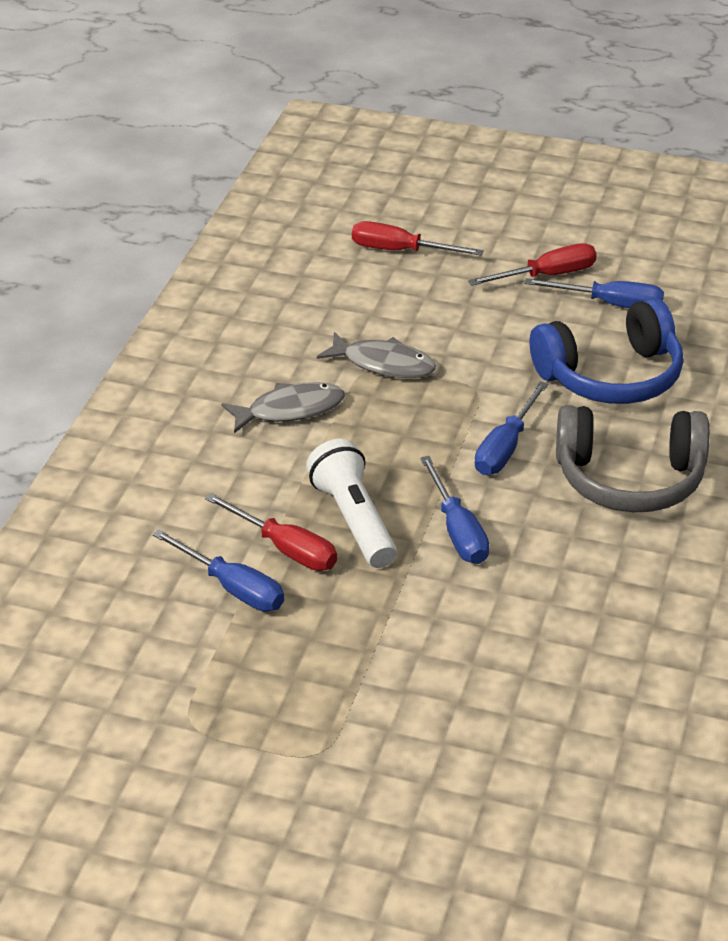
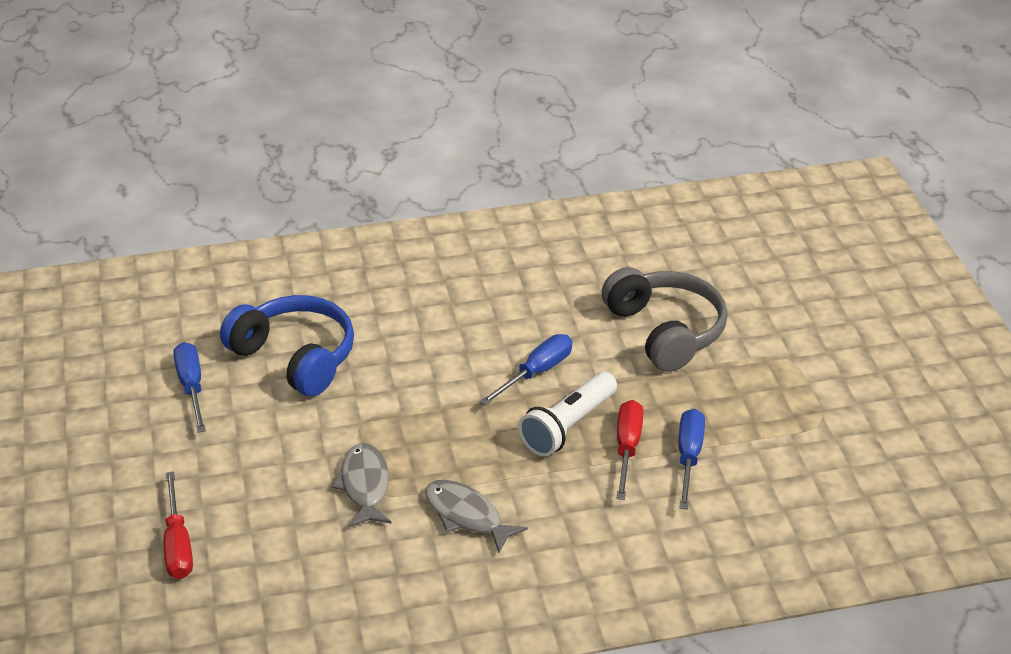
camera: 120 degrees left, 0 degrees up
(505, 447) = (425, 381): blue screwdriver -> none
(547, 275) = (167, 436): red screwdriver -> none
(629, 479) = (415, 313): grey headphones -> grey headphones (665, 331)

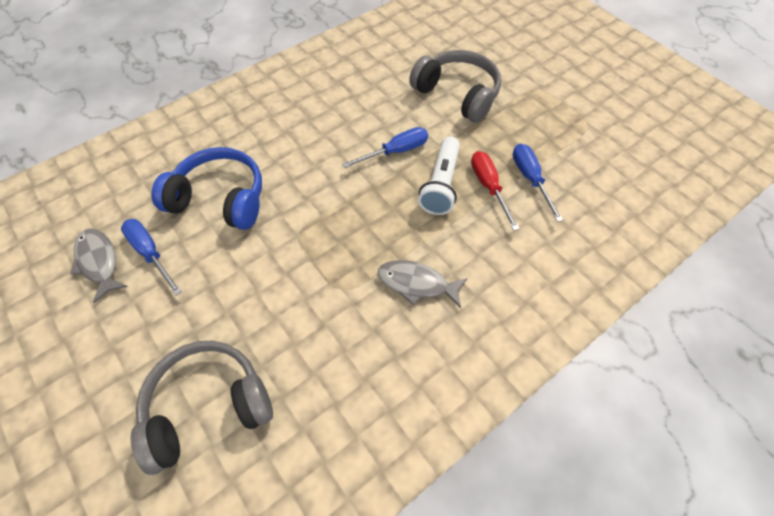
camera: 25 degrees left, 20 degrees up
(178, 544) = (208, 406): red screwdriver -> grey headphones
(364, 486) = (329, 288): grey fish -> grey fish (99, 262)
(536, 372) = (396, 151): blue screwdriver -> blue screwdriver turned 45 degrees clockwise

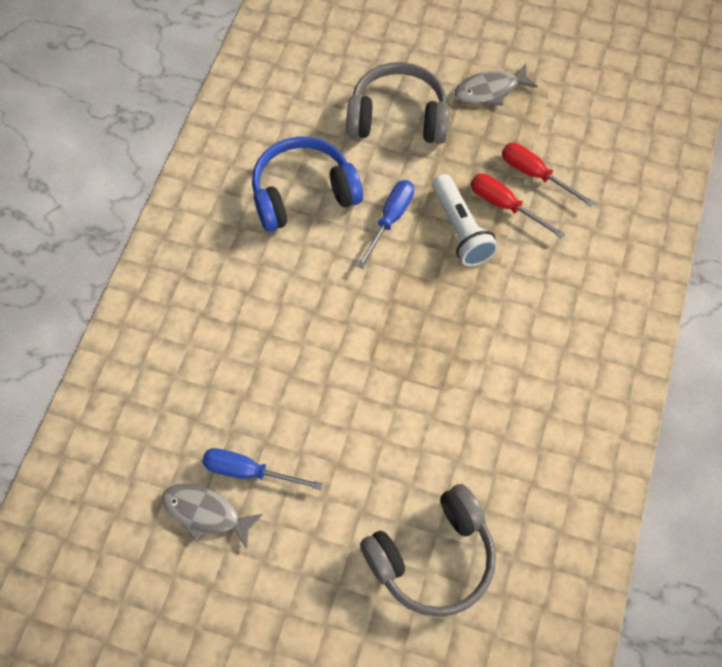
camera: 35 degrees left, 5 degrees up
(208, 406) = (433, 558): grey headphones -> grey headphones turned 150 degrees counterclockwise
(220, 199) = (263, 376): blue headphones -> blue headphones (303, 193)
(417, 283) = (514, 339): grey fish -> grey fish (490, 90)
(530, 179) = (535, 174): blue screwdriver -> red screwdriver

